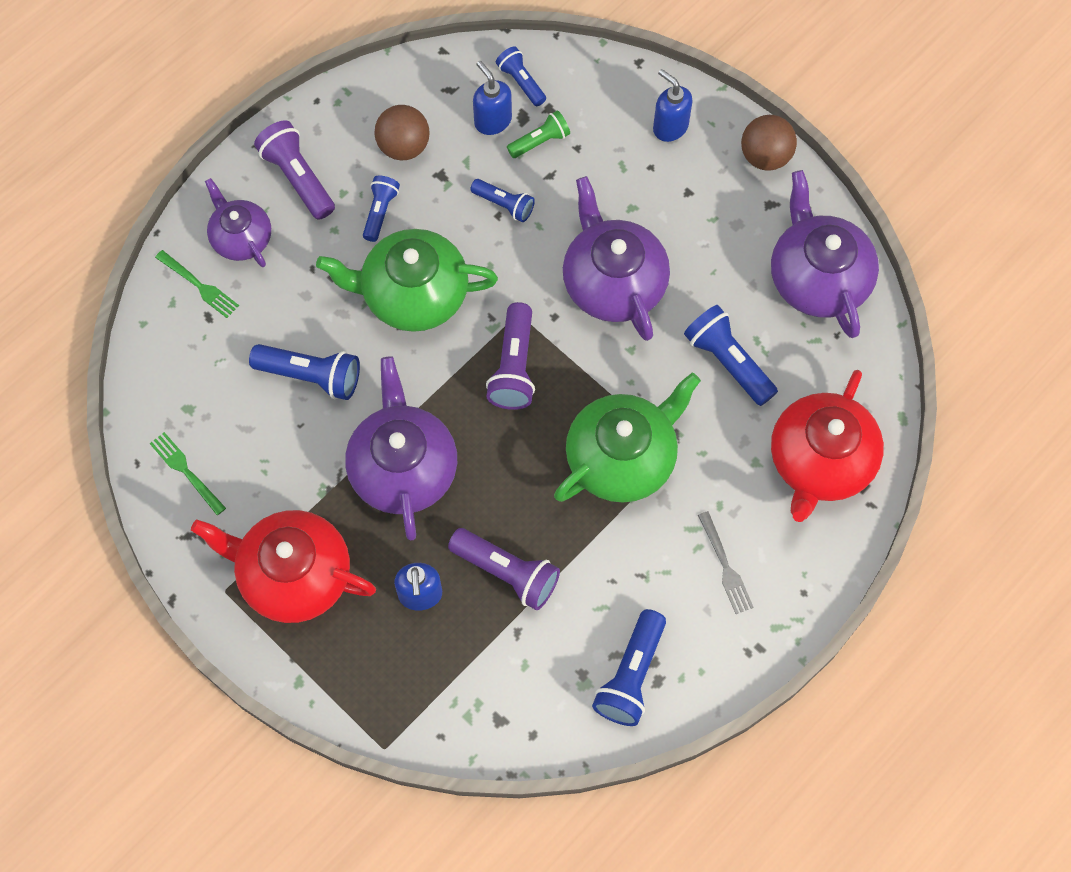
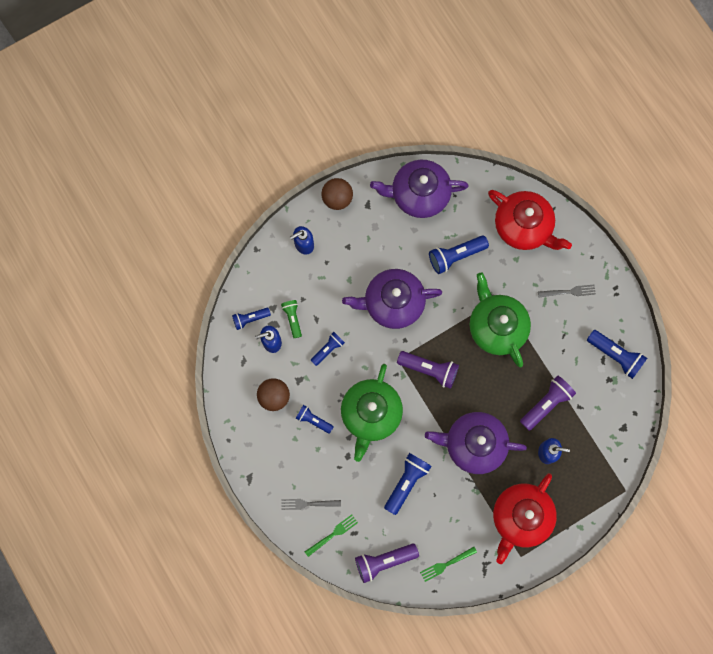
camera: 75 degrees left, 10 degrees up
(241, 238) = (308, 504): purple teapot -> grey fork
(298, 178) = (278, 462): purple flashlight -> purple flashlight (384, 561)

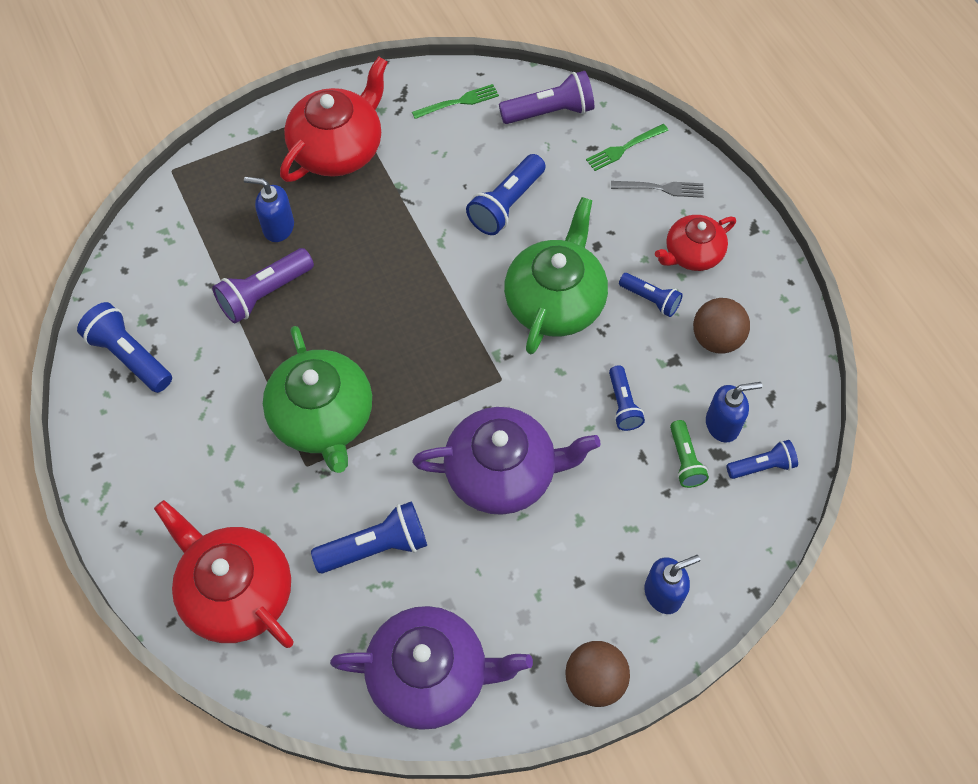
camera: 175 degrees left, 15 degrees down
(288, 455) = (692, 253): none -> red teapot
(328, 349) = (623, 404): blue flashlight -> blue flashlight turned 60 degrees counterclockwise
(429, 370) = (450, 359): purple flashlight -> none
(474, 444) = (393, 247): purple teapot -> none
(568, 291) = (181, 466): grey fork -> none

